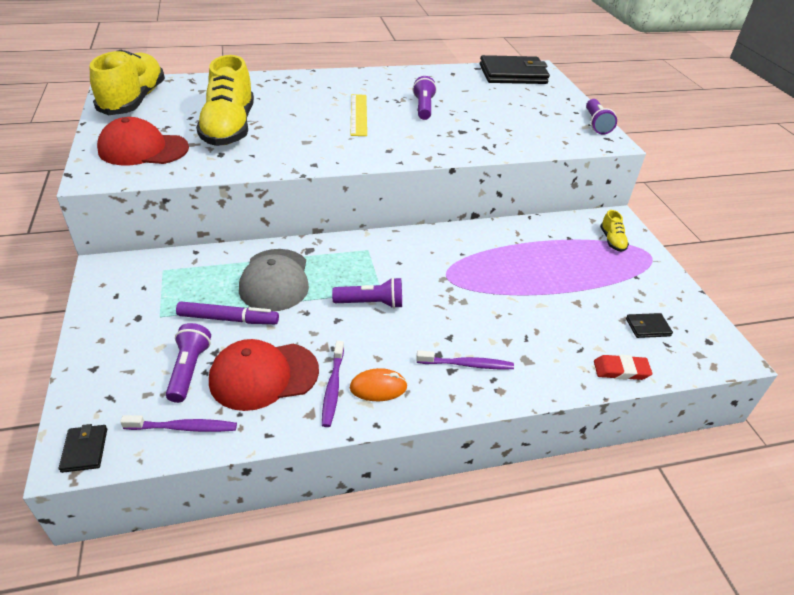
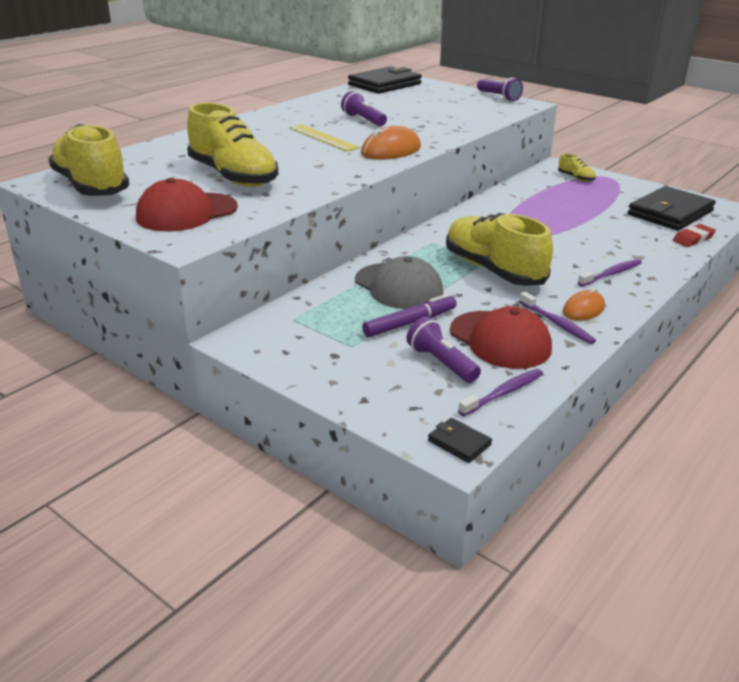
camera: 35 degrees left, 10 degrees down
(263, 376) = (500, 340): red cap -> red cap turned 75 degrees counterclockwise
(371, 303) = (493, 270): purple flashlight -> yellow shoe
(386, 149) = (391, 151): none -> orange mouse
(647, 327) = (670, 213): black wallet -> black wallet, size x2.36

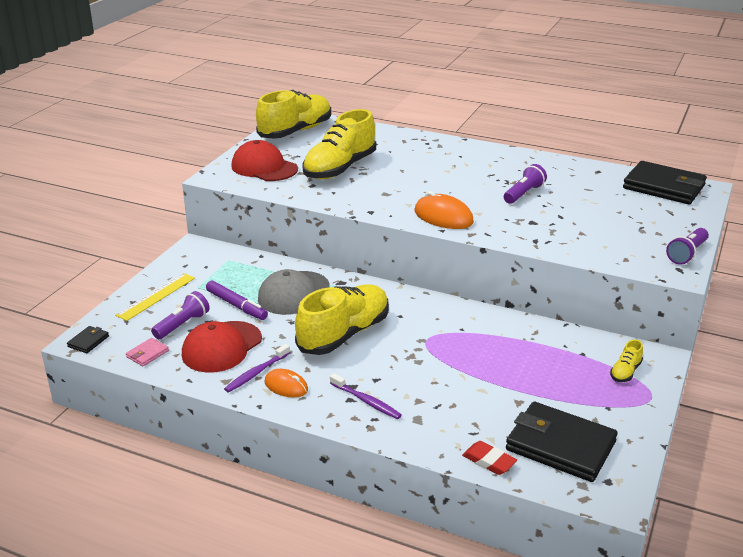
camera: 75 degrees right, 0 degrees up
(323, 138) = (456, 184): yellow ruler -> yellow ruler (156, 296)
(503, 393) = (147, 354): purple toothbrush -> pink wallet

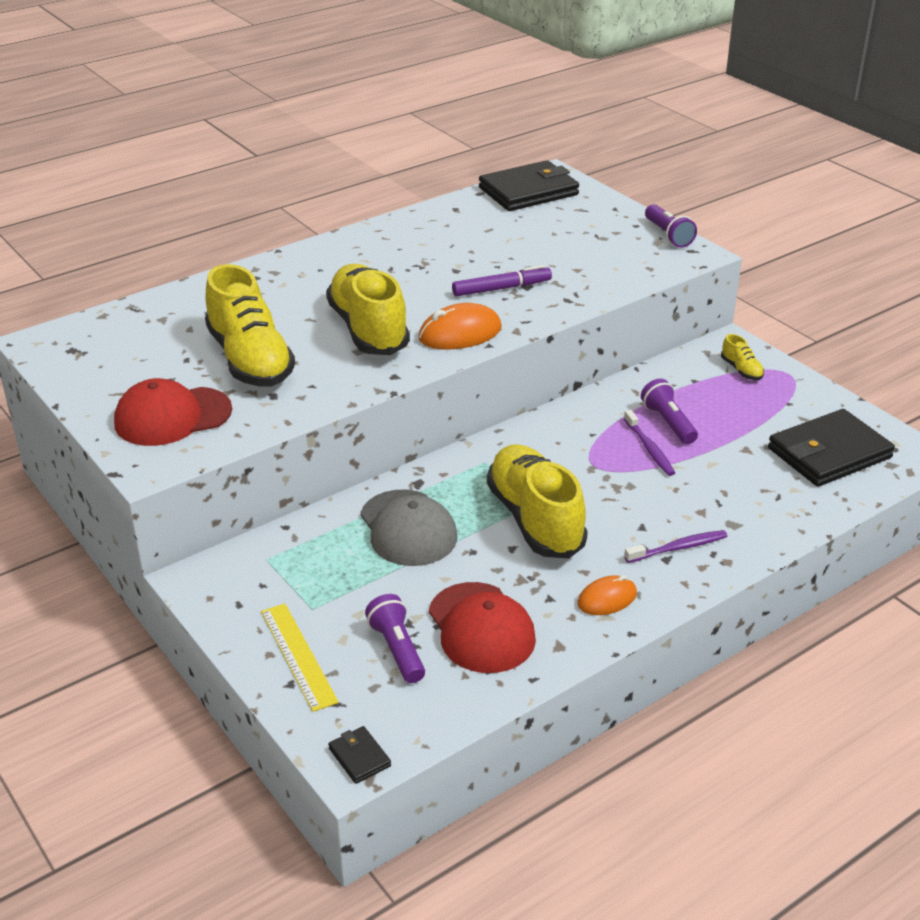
camera: 60 degrees left, 5 degrees up
(147, 354) = (442, 702): pink wallet -> none
(236, 305) = (392, 586): purple marker -> purple marker (501, 288)
(256, 373) = (562, 615): purple toothbrush -> purple toothbrush (649, 448)
(296, 131) = (89, 357): yellow shoe -> yellow shoe (368, 329)
(489, 461) = (828, 504): red eraser -> none
(524, 194) = (459, 267): purple flashlight -> purple flashlight (668, 422)

